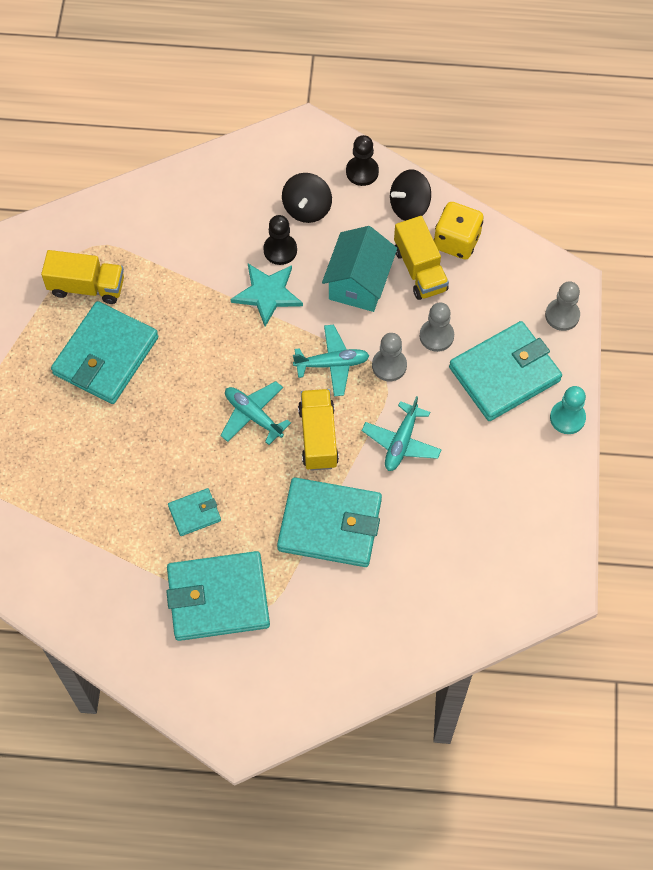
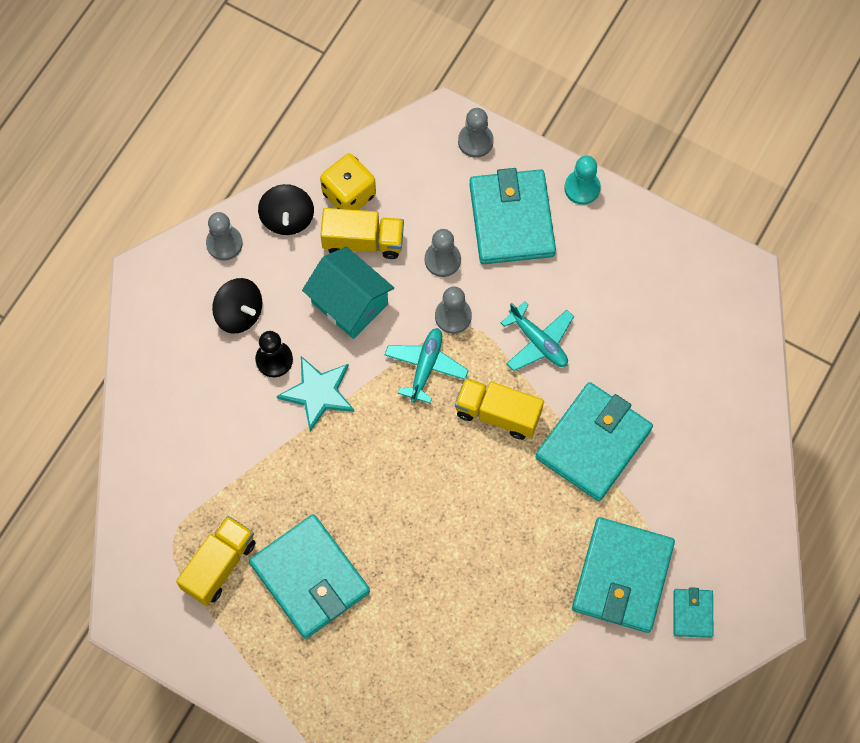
camera: 65 degrees left, 5 degrees up
(194, 513) = (525, 562): turquoise wallet -> turquoise wallet (692, 613)
(253, 415) = (446, 464): turquoise plane -> none
(362, 172) = (224, 243): black pawn -> grey pawn

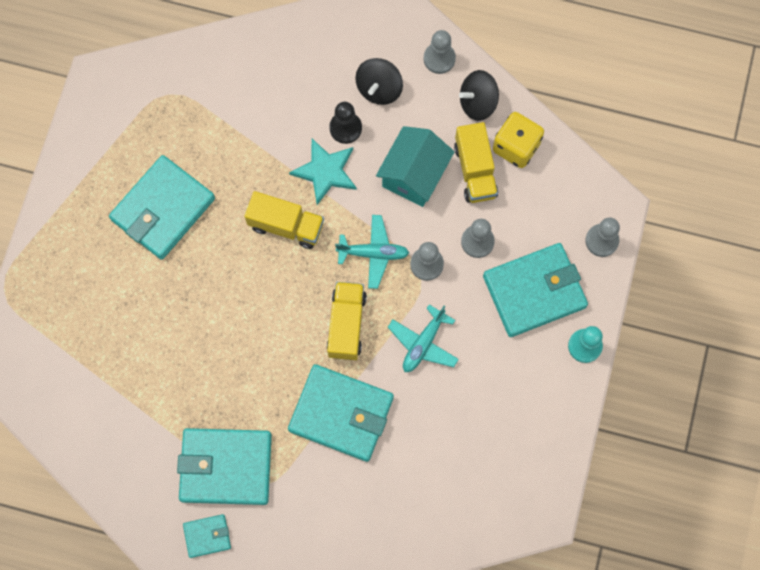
camera: 75 degrees right, 5 degrees up
(219, 565) = (156, 135): yellow truck -> yellow truck (286, 226)

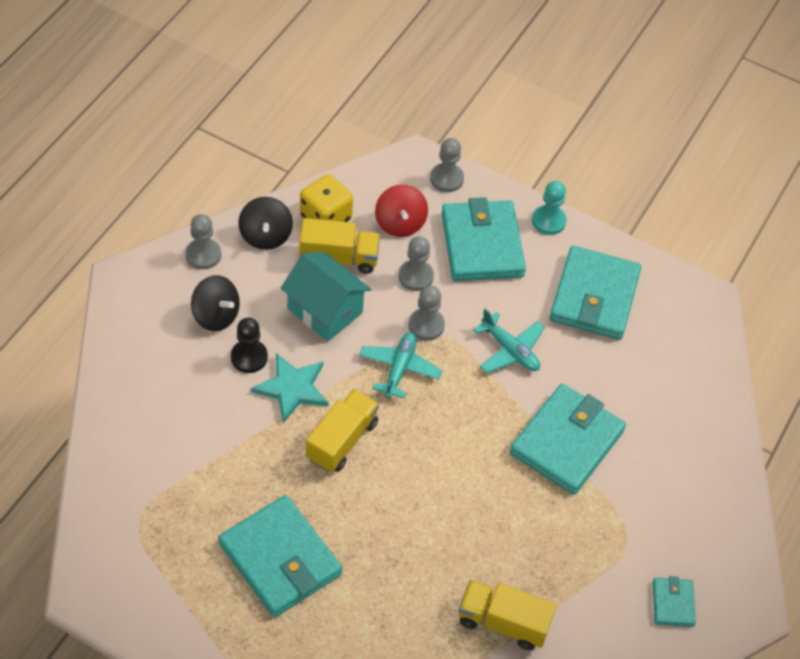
camera: 80 degrees left, 20 degrees down
(226, 467) = (600, 566): turquoise wallet -> turquoise wallet (594, 297)
(346, 325) = (471, 413): yellow truck -> yellow truck (503, 623)
(533, 212) = (400, 223): none -> red spinning top

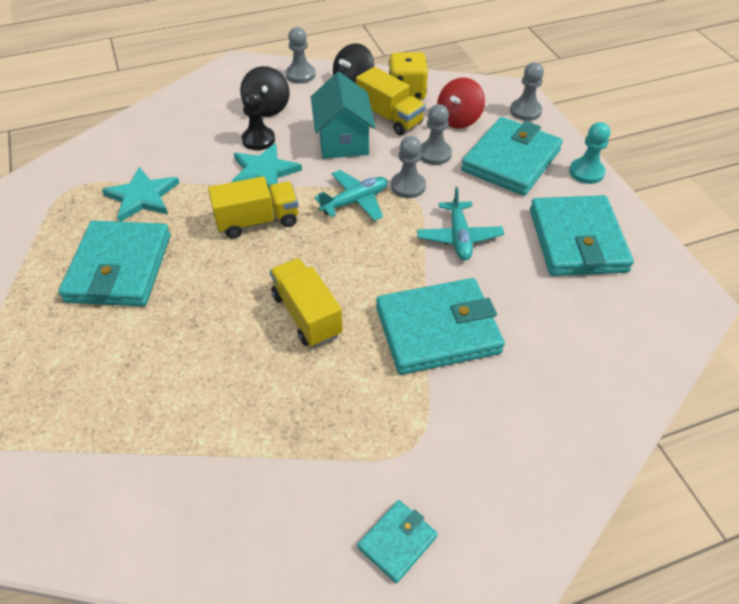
camera: 45 degrees right, 5 degrees down
(216, 484) = (142, 197): none -> turquoise star
(503, 623) = (220, 434): yellow truck -> yellow truck (307, 315)
(594, 297) = (577, 240): turquoise wallet -> turquoise wallet turned 60 degrees counterclockwise

